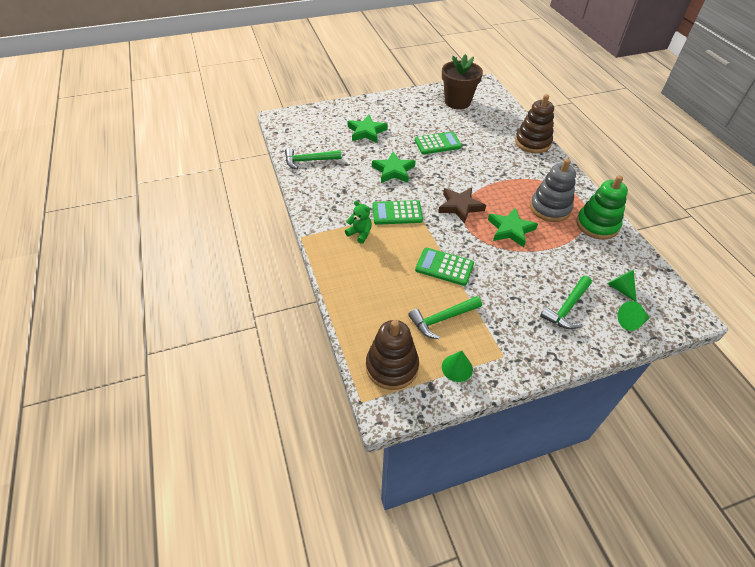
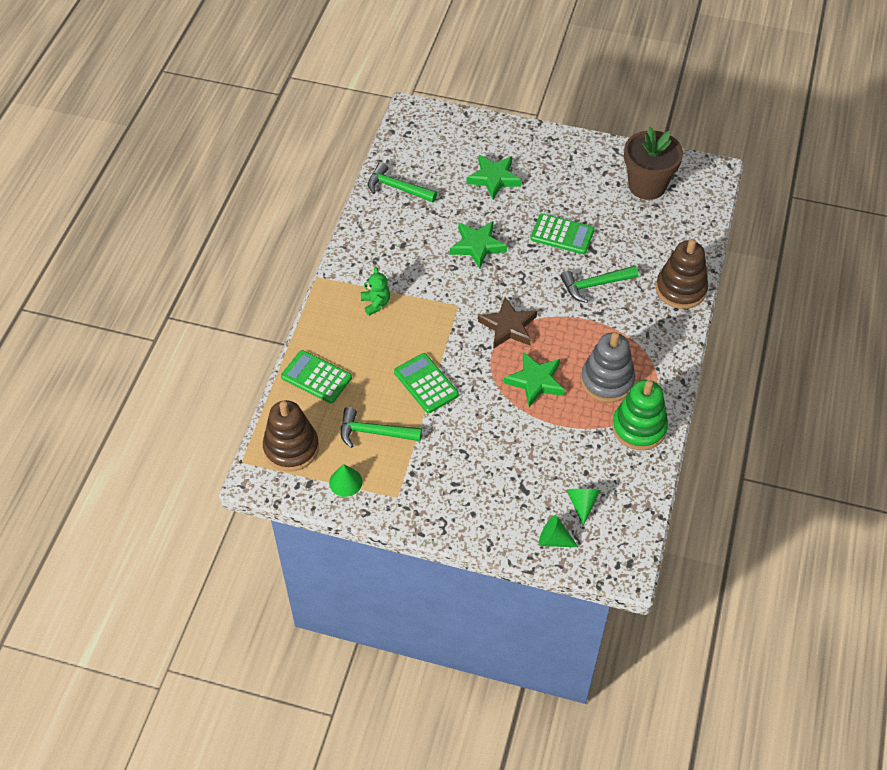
camera: 35 degrees right, 5 degrees up
(397, 213) = (434, 299): green calculator -> green calculator (316, 377)
(567, 308) = (505, 490): green hammer -> green hammer (595, 285)

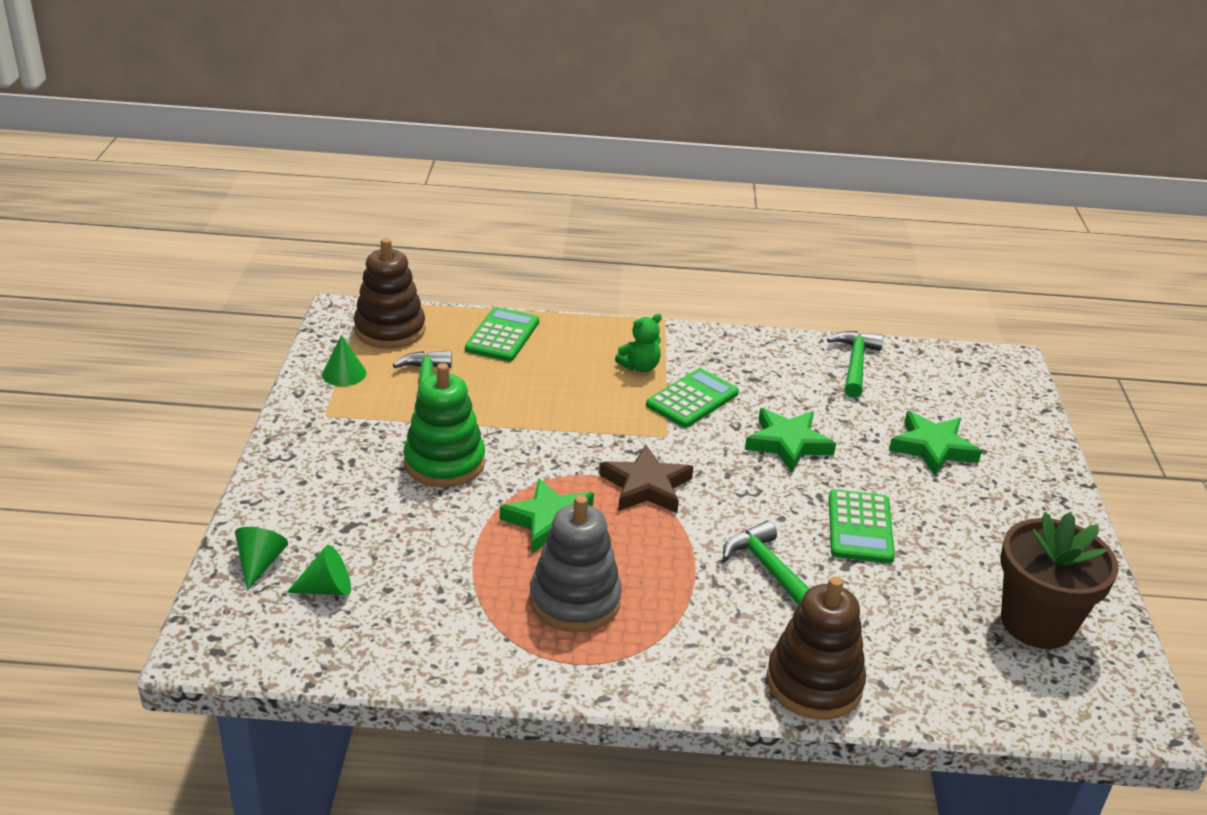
camera: 75 degrees right, 20 degrees down
(426, 383) = (517, 420): green calculator -> green calculator (692, 399)
(639, 427) = (488, 645): green stacking toy -> green stacking toy (444, 463)

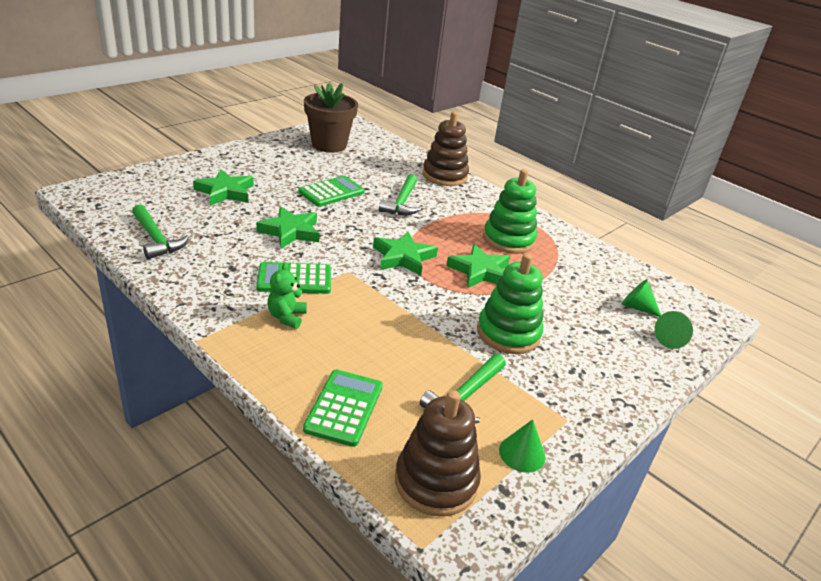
camera: 140 degrees left, 0 degrees up
(502, 336) = (344, 408): green calculator -> green calculator turned 135 degrees clockwise
(575, 600) = (508, 240): grey stacking toy -> green stacking toy
(640, 367) = (287, 317): green teddy bear -> green teddy bear turned 90 degrees counterclockwise
(646, 486) = (403, 257): brown star -> green star
(855, 364) = (156, 239): green hammer -> green hammer turned 90 degrees counterclockwise

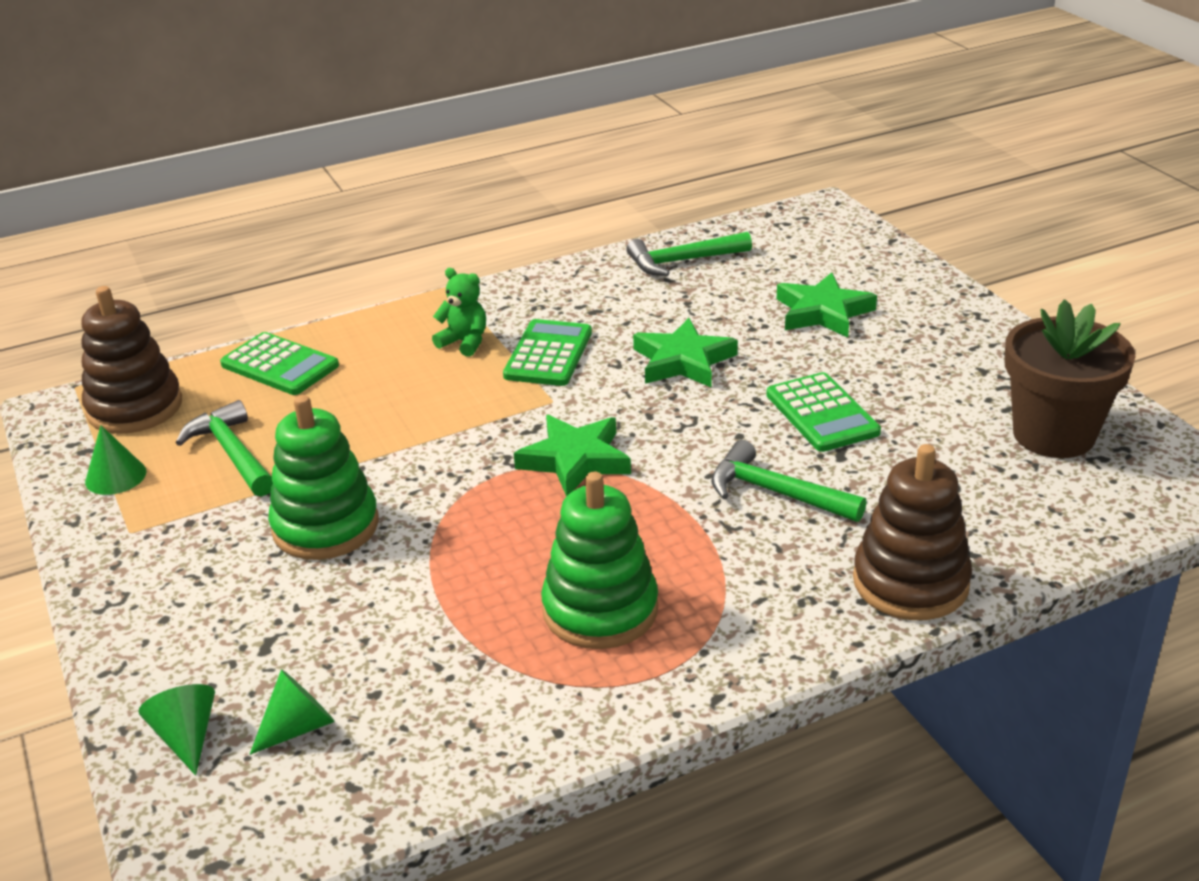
camera: 115 degrees right, 0 degrees up
(480, 271) = (503, 539): green star -> none

